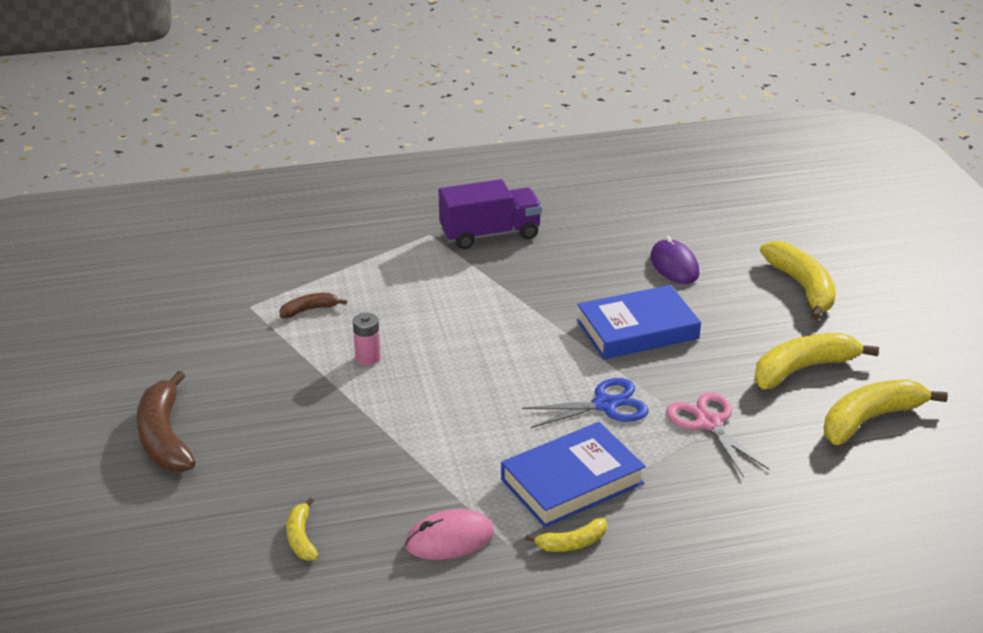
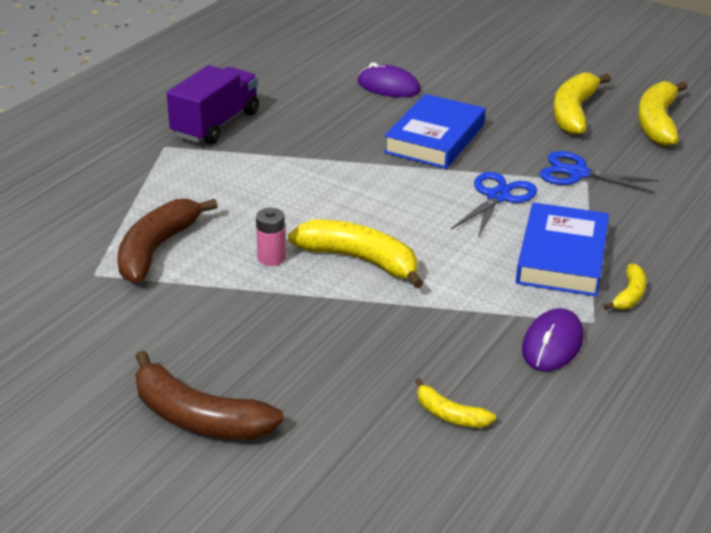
camera: 45 degrees left, 0 degrees up
(309, 310) = (156, 249): brown banana -> brown banana, size x1.92
(449, 539) = (552, 344): pink mouse -> purple mouse
(708, 423) = (578, 173): pink scissors -> blue scissors
(802, 287) = (491, 64): yellow banana -> yellow banana (360, 260)

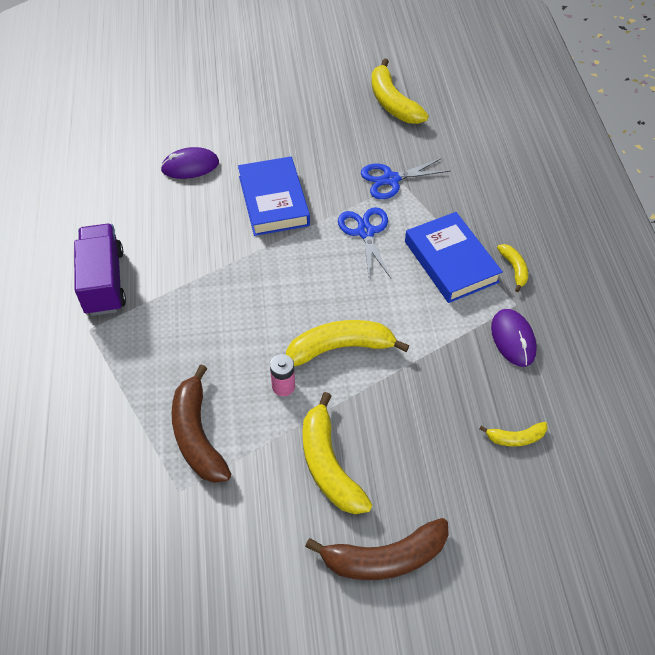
camera: 40 degrees left, 20 degrees up
(573, 112) = (335, 122): yellow banana -> yellow banana (328, 465)

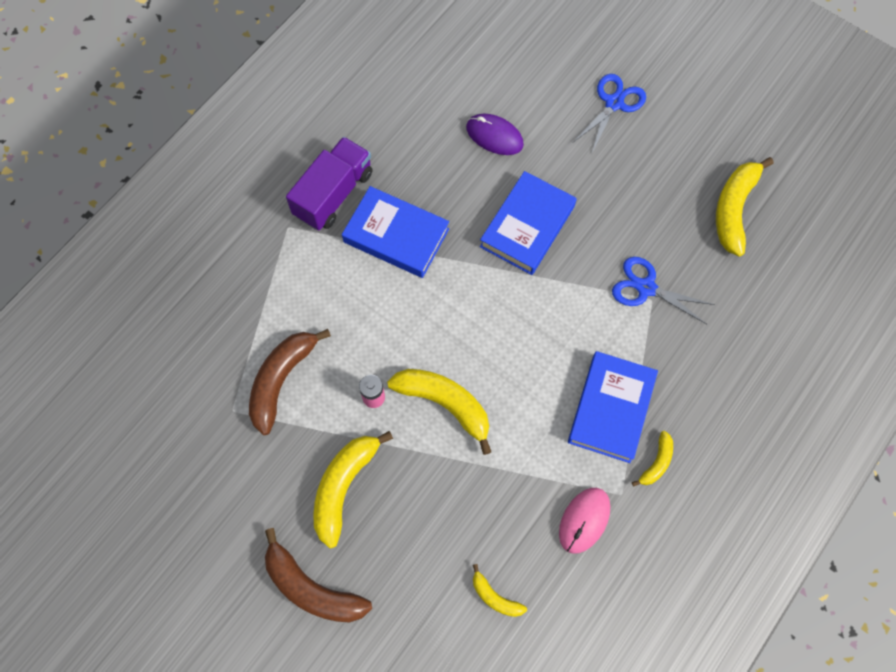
camera: 45 degrees right, 15 degrees up
(184, 272) = (396, 235): none -> blue book
(365, 232) = (571, 320): blue scissors -> blue scissors (614, 103)
(513, 339) = (584, 520): purple mouse -> pink mouse

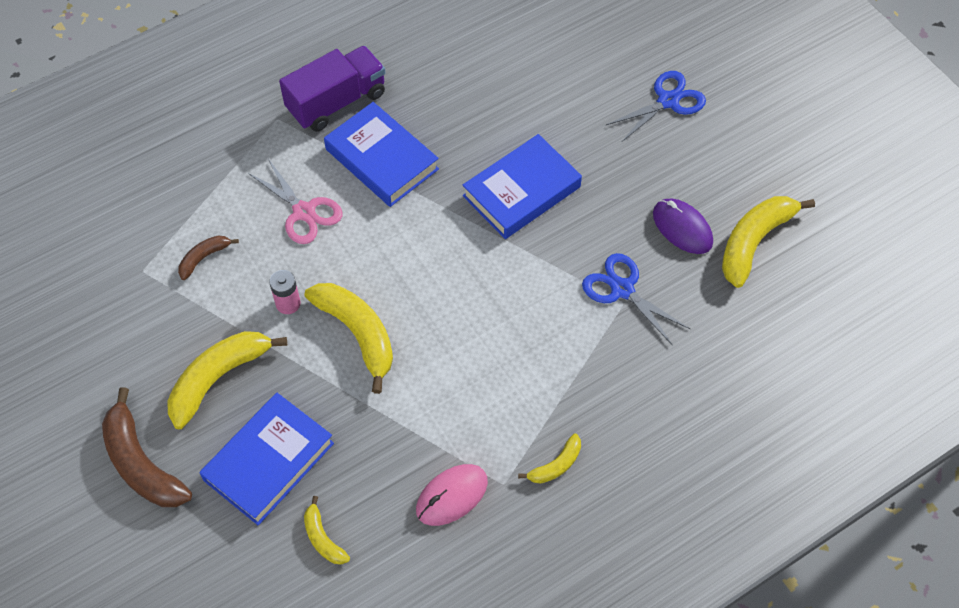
camera: 20 degrees right, 10 degrees down
(281, 380) = (204, 258): brown banana -> brown banana, size x0.52
(350, 307) = (304, 212): none -> pink scissors
(494, 136) = (526, 96): purple mouse -> purple mouse (682, 228)
(611, 409) = (530, 396): blue book -> blue book (269, 462)

